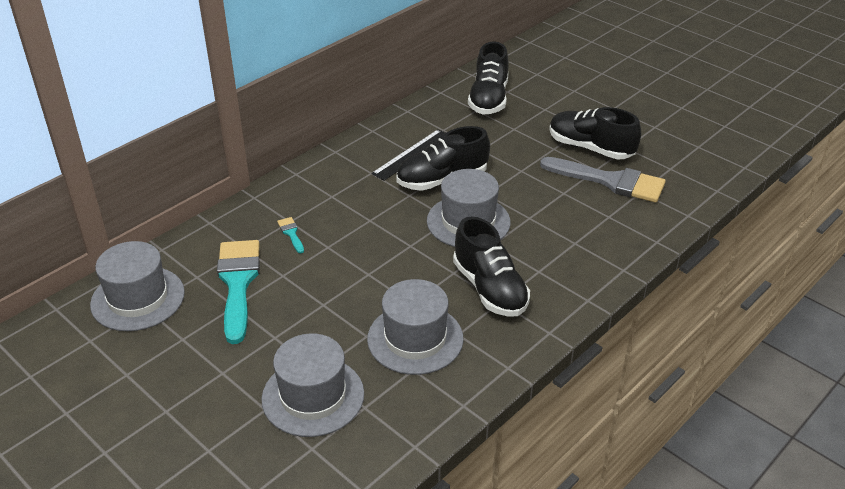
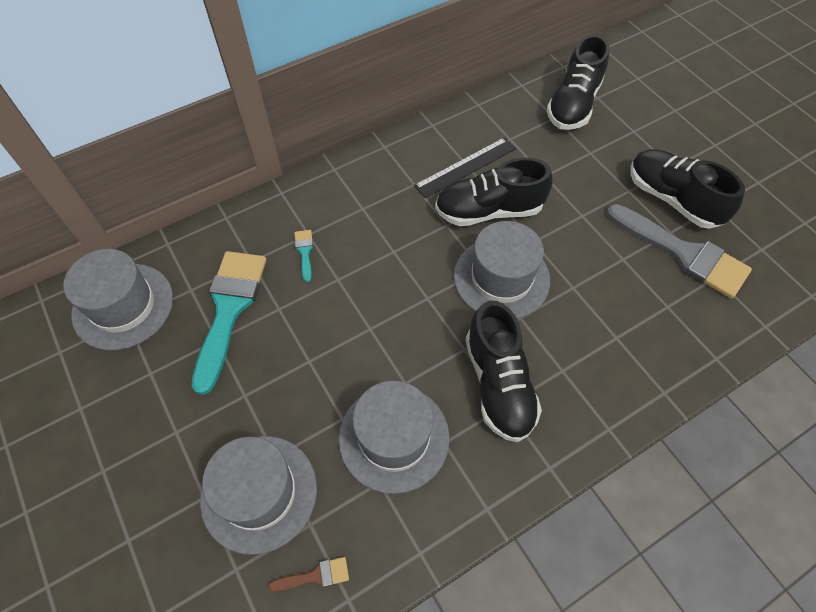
camera: 15 degrees right, 20 degrees up
(381, 437) = (315, 576): none -> brown brush

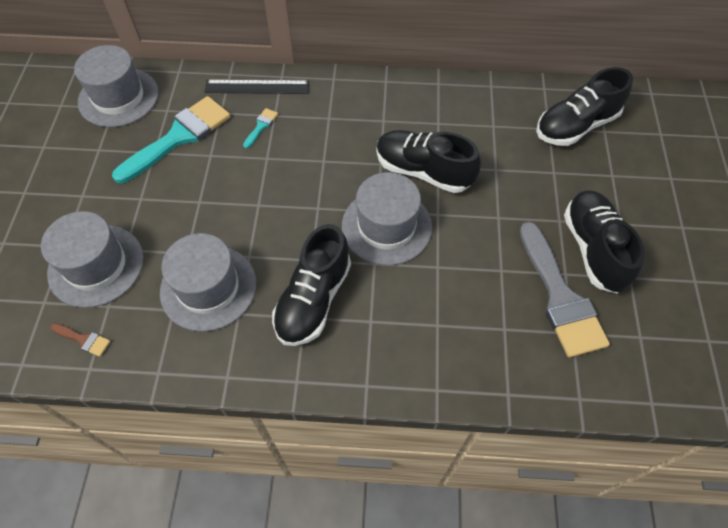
camera: 35 degrees right, 0 degrees up
(465, 167) = (435, 129): black ruler -> black ruler (257, 87)

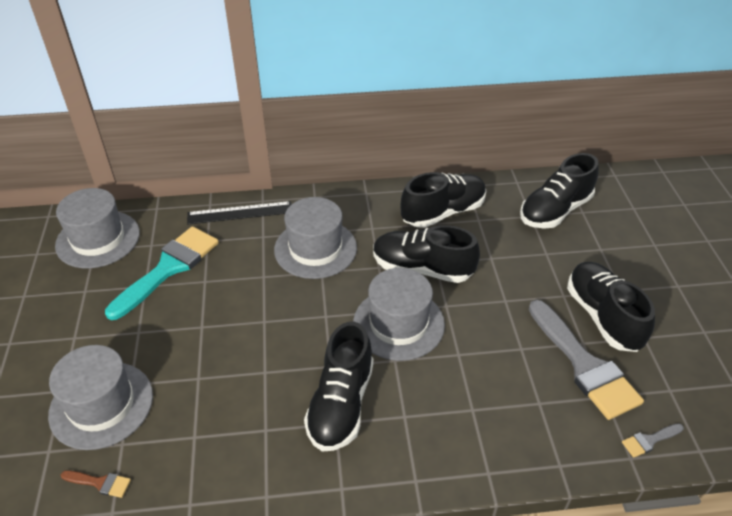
camera: 10 degrees left, 15 degrees down
(208, 287) = (228, 409): grey hat -> grey hat (315, 249)
(261, 126) = (251, 248): turquoise brush -> none
(459, 113) = (443, 212): none -> black shoe
(604, 384) = (649, 440): none -> grey brush

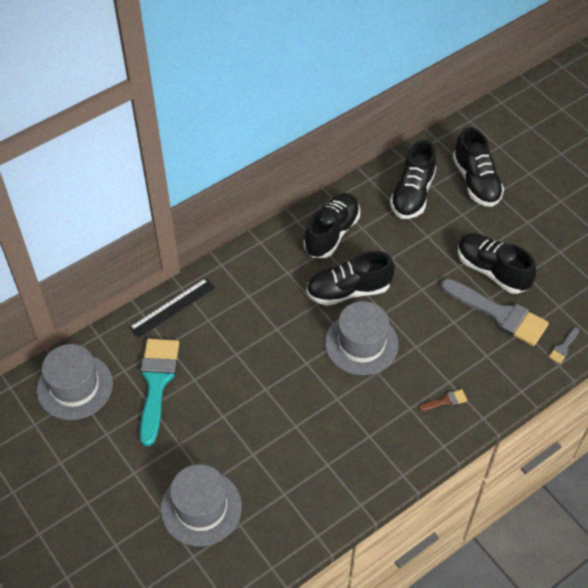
camera: 30 degrees left, 10 degrees up
(100, 483) = (248, 555): brown brush -> brown brush (446, 401)
(315, 249) = (258, 311): grey hat -> none
(341, 404) = (363, 421): black shoe -> black shoe (476, 181)

